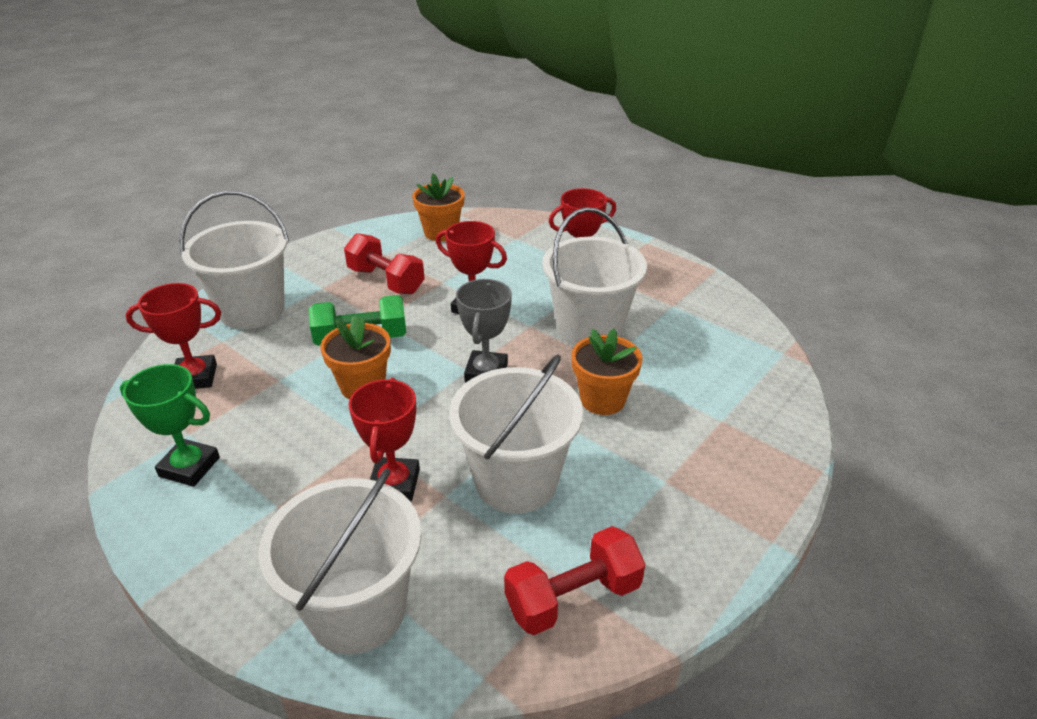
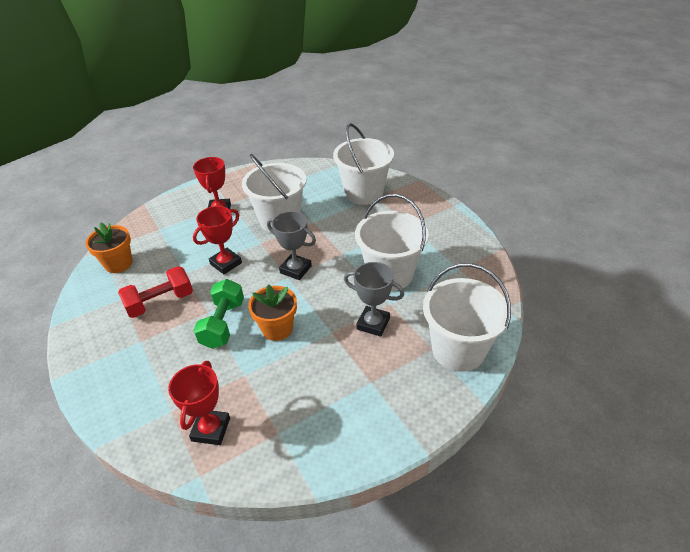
camera: 70 degrees left, 5 degrees up
(189, 467) = (315, 431): green trophy -> none
(252, 310) = (140, 389): white bucket -> white bucket (363, 193)
(394, 484) = (373, 324): red trophy -> grey trophy
(573, 597) = (468, 270): red dumbbell -> none
(602, 399) = (342, 230): orange flower pot -> none

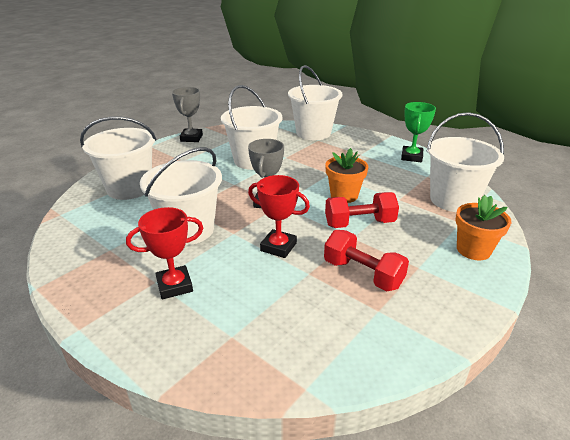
camera: 110 degrees left, 10 degrees down
(118, 264) = (324, 346): orange flower pot -> orange flower pot (473, 250)
(211, 429) = (453, 200): red trophy -> white bucket
(223, 324) = (359, 223): green dumbbell -> red dumbbell
(339, 442) = (411, 157): none -> green trophy
(373, 324) = (310, 160): grey trophy -> grey trophy (191, 138)

